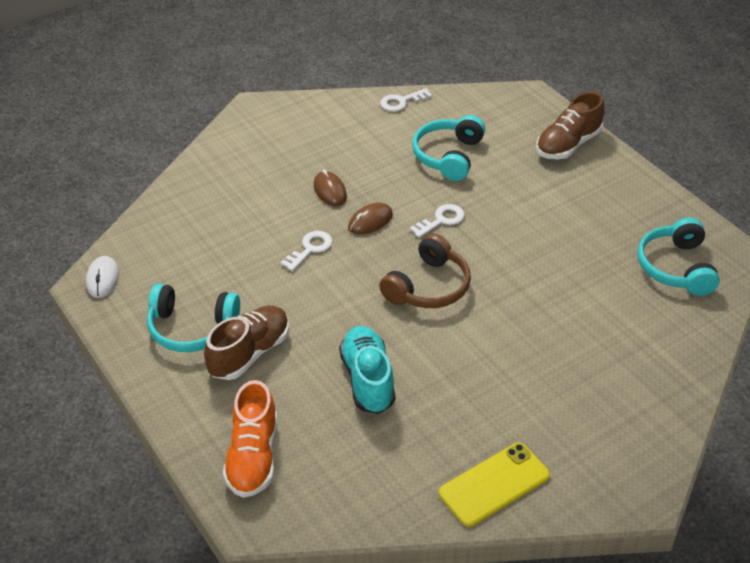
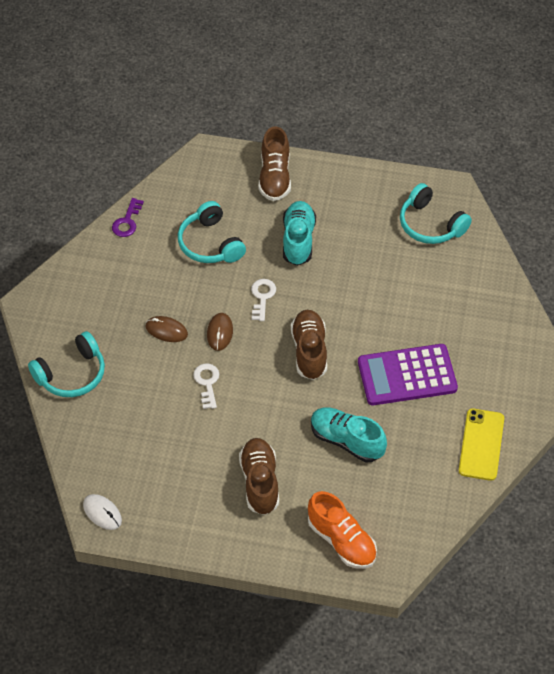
camera: 45 degrees left, 10 degrees up
(191, 328) = (204, 496): turquoise headphones -> turquoise headphones (72, 374)
(401, 102) = (127, 221): white key -> purple key
(428, 287) = (309, 351): brown headphones -> brown shoe
(495, 370) = (407, 375): none -> purple calculator
(529, 200) = (298, 240): none -> turquoise shoe

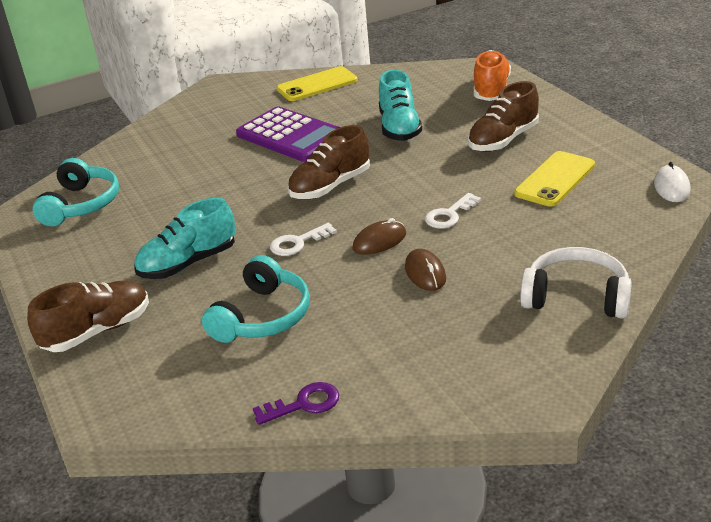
camera: 125 degrees left, 20 degrees down
(72, 374) = (576, 297): turquoise headphones -> white headphones
(181, 465) = (555, 179): none -> yellow phone

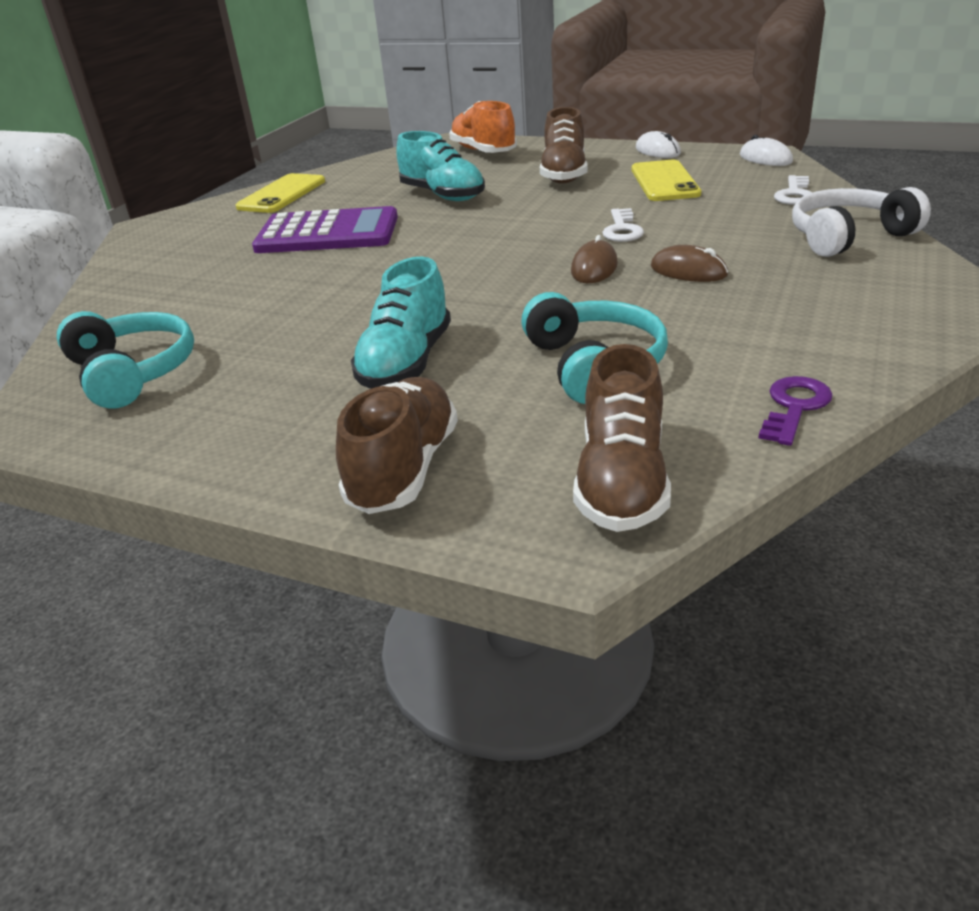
camera: 40 degrees left, 0 degrees up
(298, 243) = (508, 299): white key -> white key (794, 194)
(330, 186) = (454, 251): brown shoe -> brown shoe (622, 481)
(608, 142) = (657, 151): none -> white mouse

